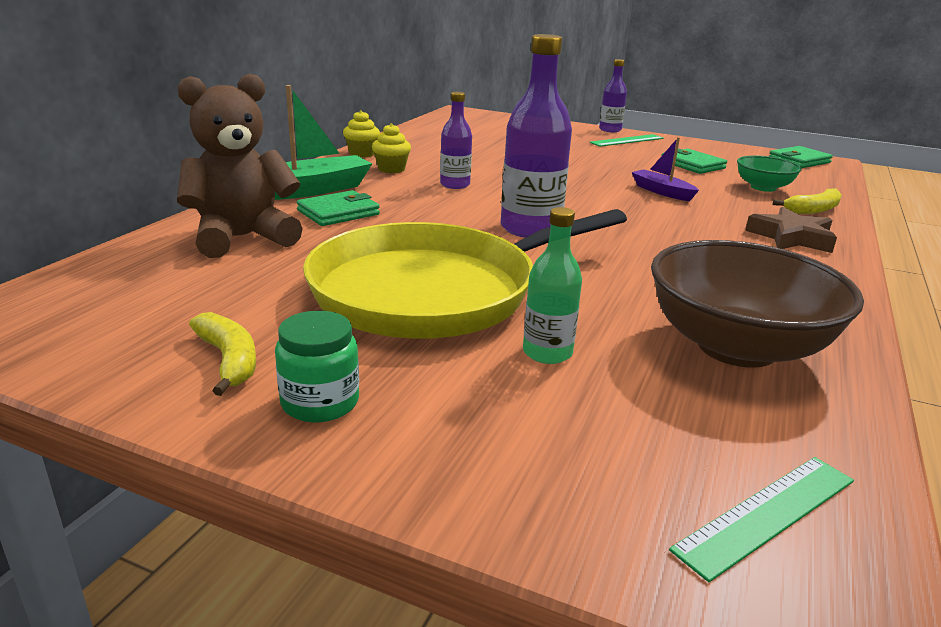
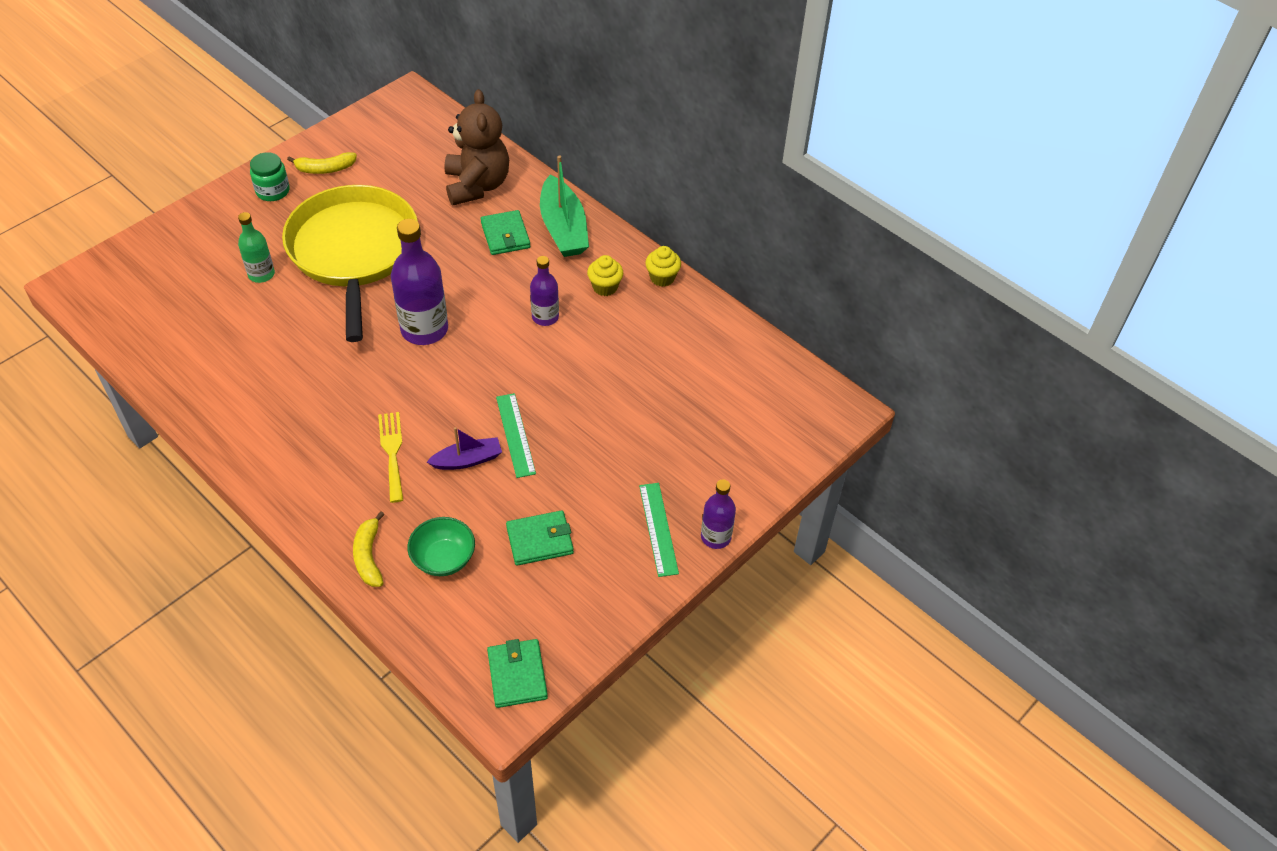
camera: 110 degrees right, 25 degrees up
(702, 218) = (392, 452): none -> yellow fork
(736, 347) = (215, 352): brown bowl -> none
(767, 514) = (118, 292): green ruler -> green ruler (515, 435)
(791, 237) = (324, 489): brown star -> none

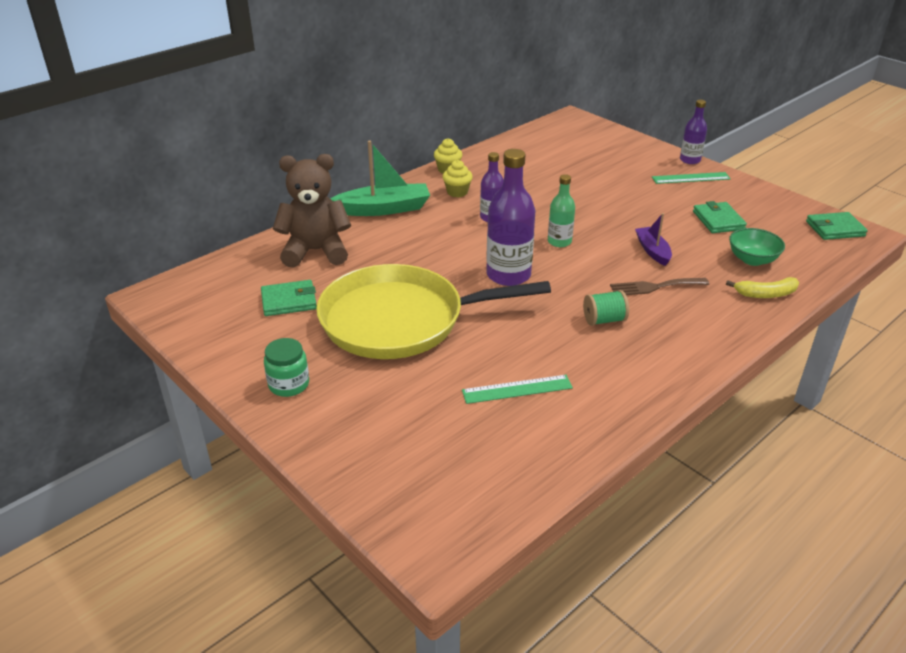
camera: 85 degrees left, 15 degrees down
(261, 274) = (429, 382): green bottle -> green bottle (559, 242)
(325, 169) = (260, 347): yellow banana -> none
(336, 402) = (604, 320): none -> green spool
(392, 452) = (654, 287): yellow fork -> brown fork
(505, 235) = (389, 236): green wallet -> green wallet (289, 301)
(515, 435) = (621, 230): green ruler -> green ruler (517, 389)

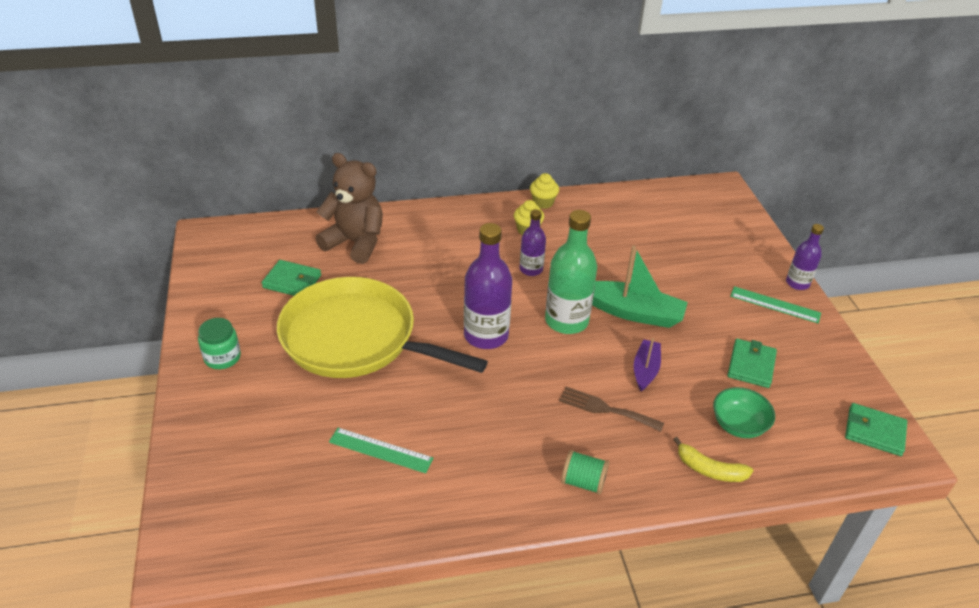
camera: 30 degrees right, 5 degrees up
(384, 209) = (448, 223): green boat -> green boat (633, 312)
(559, 242) = (566, 321): green bottle -> green bottle, size x1.74
(604, 320) = (522, 420): green spool -> green spool (583, 482)

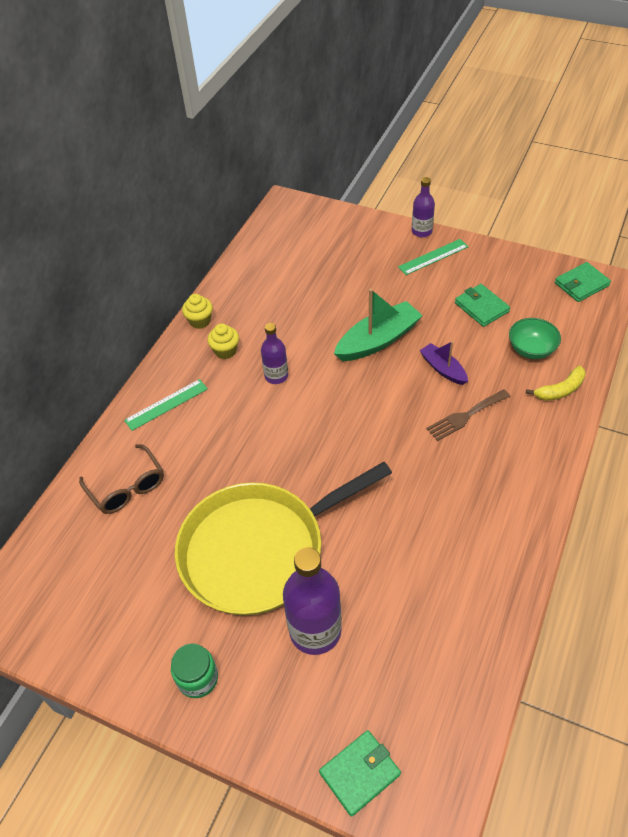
camera: 50 degrees left, 10 degrees up
(292, 281) = (137, 567): green wallet -> green wallet (359, 773)
(355, 243) = (127, 487): brown teddy bear -> brown glasses
(380, 450) = (408, 594): green ruler -> green ruler (166, 404)
(486, 335) = (330, 450): purple bottle -> purple bottle (315, 631)
(566, 321) = (355, 387): green bottle -> none
(583, 482) = (526, 471): green spool -> none

